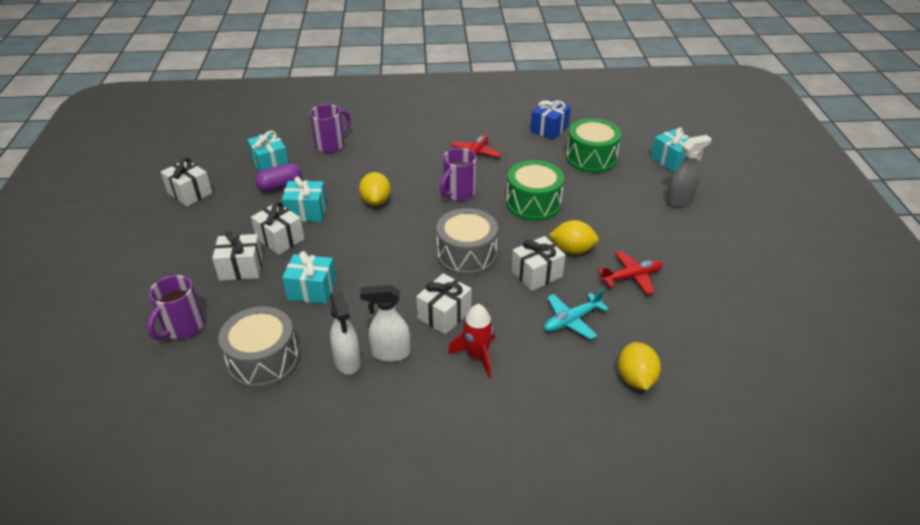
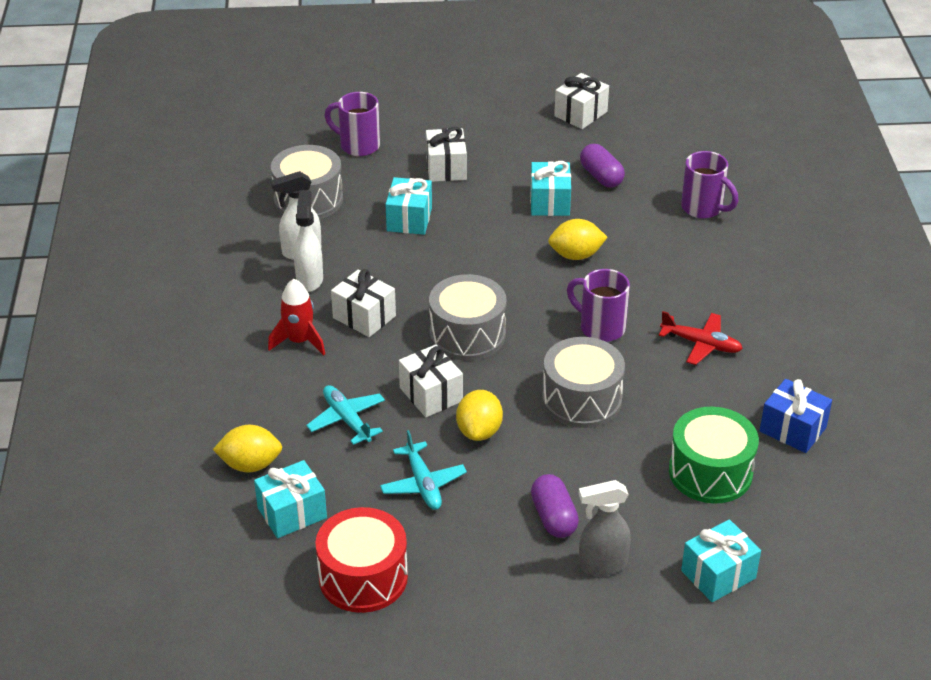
camera: 90 degrees right, 0 degrees up
(270, 164) = (649, 164): turquoise gift -> turquoise gift (292, 513)
(280, 239) = (496, 188): white gift -> none
(533, 203) = (581, 399): green drum -> grey drum
(631, 277) = (423, 484): red plane -> turquoise plane
(646, 218) = (554, 517): none -> purple capsule
(679, 201) = (601, 565): grey spray bottle -> grey spray bottle turned 105 degrees clockwise
(730, 305) = (363, 577): none -> red drum

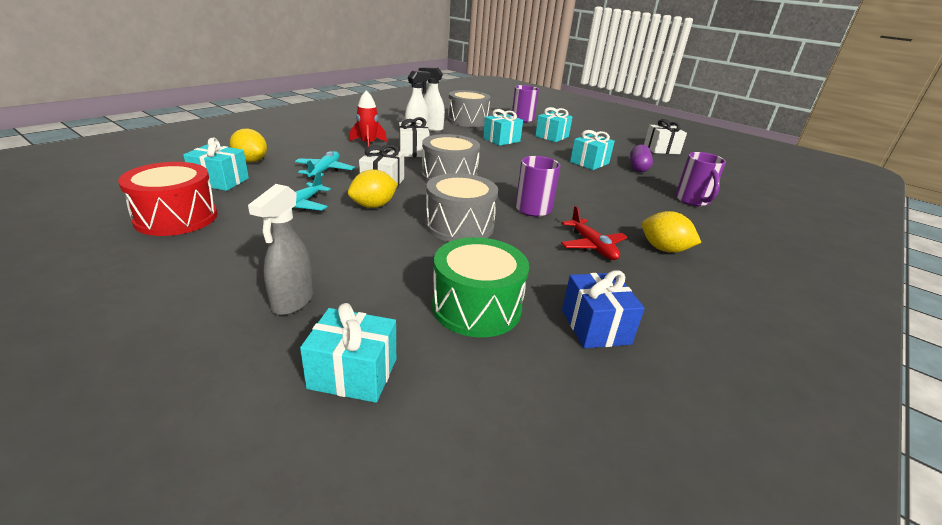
camera: 40 degrees right, 10 degrees down
(446, 168) = (552, 136): white gift -> turquoise gift
(554, 517) = (324, 260): purple capsule -> none
(576, 255) = (570, 181): yellow lemon -> yellow lemon (664, 249)
(601, 565) = (292, 302): grey spray bottle -> grey spray bottle turned 105 degrees counterclockwise

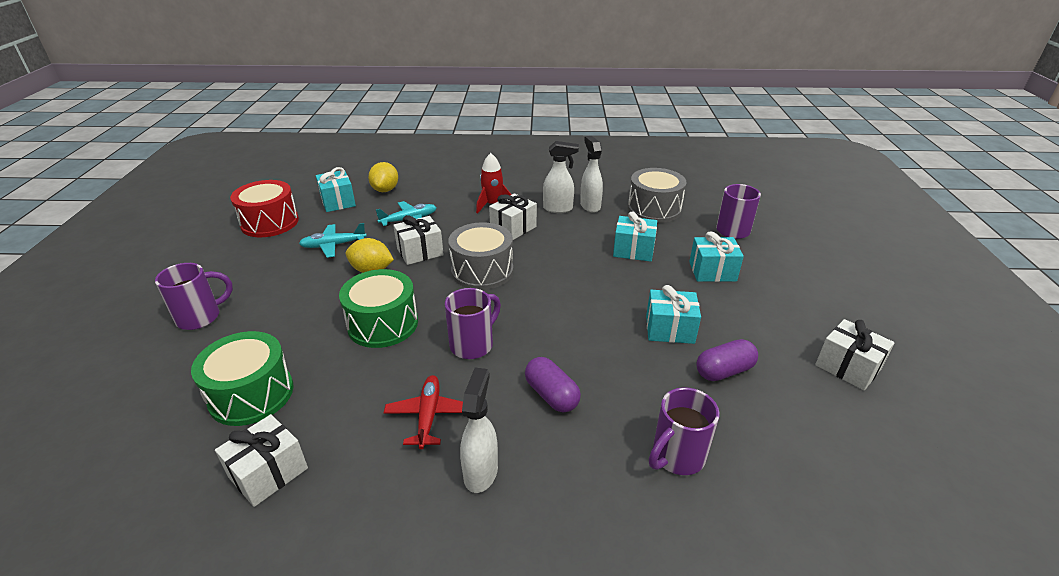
camera: 55 degrees right, 5 degrees up
(292, 302) = (201, 317): grey spray bottle -> purple mug
(353, 373) = (136, 381): turquoise gift -> none
(459, 226) = (383, 324): grey drum -> green drum
(592, 246) = (428, 415): red plane -> red plane turned 150 degrees clockwise
(595, 327) = (268, 473): blue gift -> white gift
(613, 207) = (551, 395): none -> purple capsule
(664, 249) = (481, 472): yellow lemon -> white spray bottle

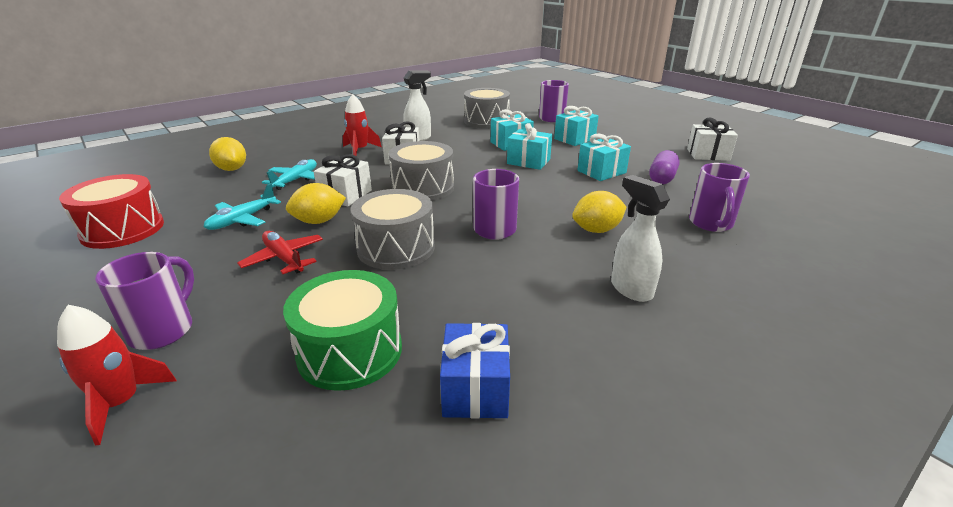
camera: 40 degrees left, 5 degrees down
(136, 356) = (121, 403): none -> red rocket
(268, 473) = (475, 389): white gift -> blue gift
(338, 202) = (189, 191): turquoise gift -> turquoise gift (528, 161)
(383, 324) = (396, 248): green drum -> grey drum
(428, 415) = (538, 280): red plane -> red plane (284, 258)
(551, 395) = (596, 230): purple capsule -> yellow lemon
(590, 206) = (439, 131): white spray bottle -> none

